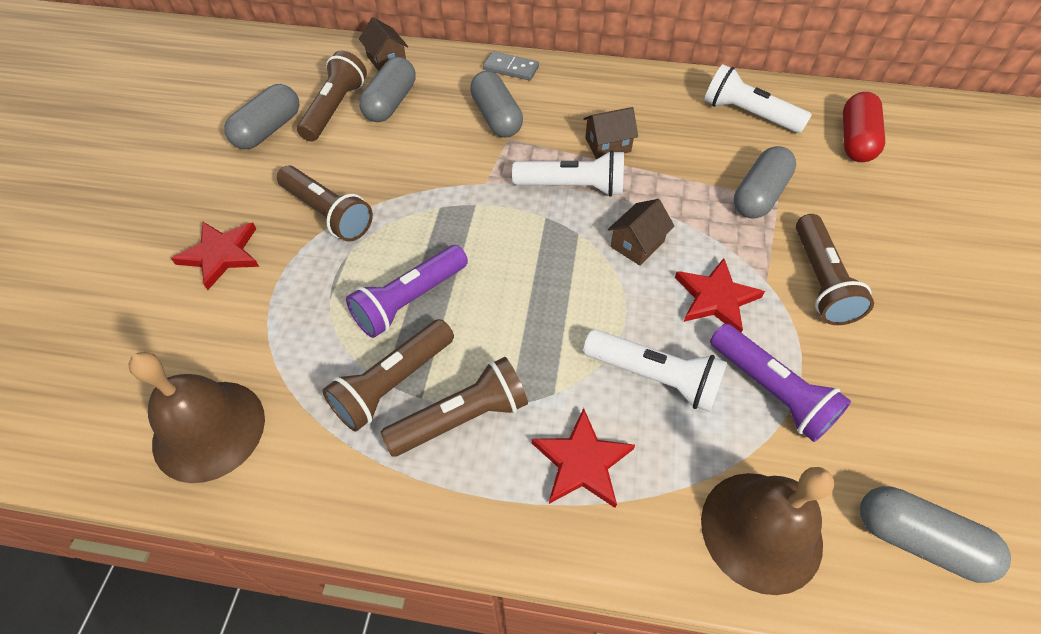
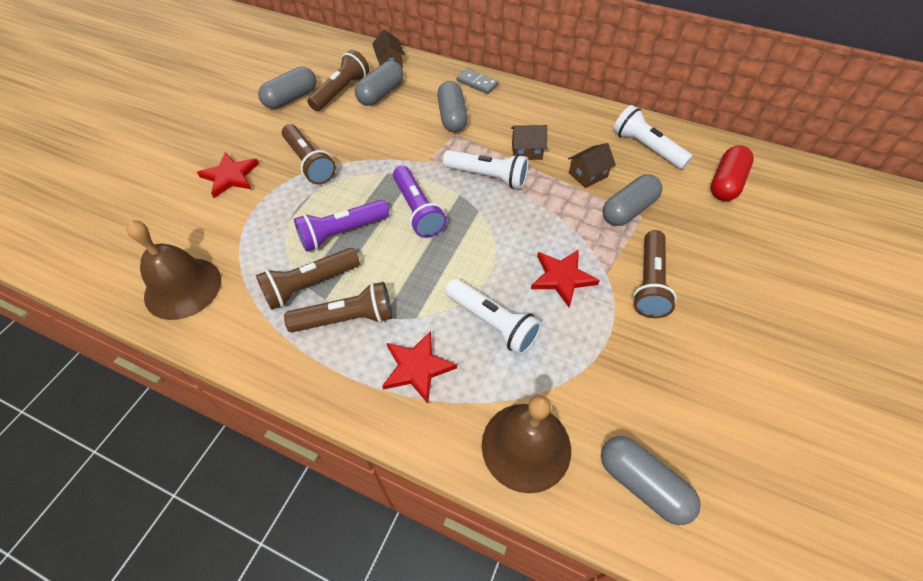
camera: 15 degrees right, 0 degrees up
(637, 244) = (519, 227): brown house -> brown house (588, 175)
(771, 391) = (575, 353): purple flashlight -> purple flashlight (417, 210)

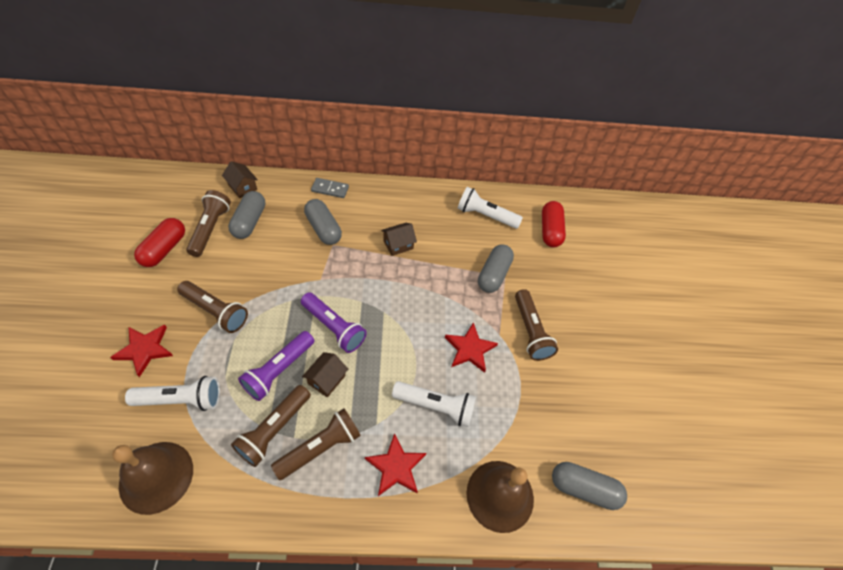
camera: 30 degrees left, 0 degrees up
(291, 98) = (164, 249): grey capsule -> red capsule
(488, 177) = (377, 278): white flashlight -> white flashlight (181, 399)
(588, 175) = (453, 252): brown house -> brown house (326, 379)

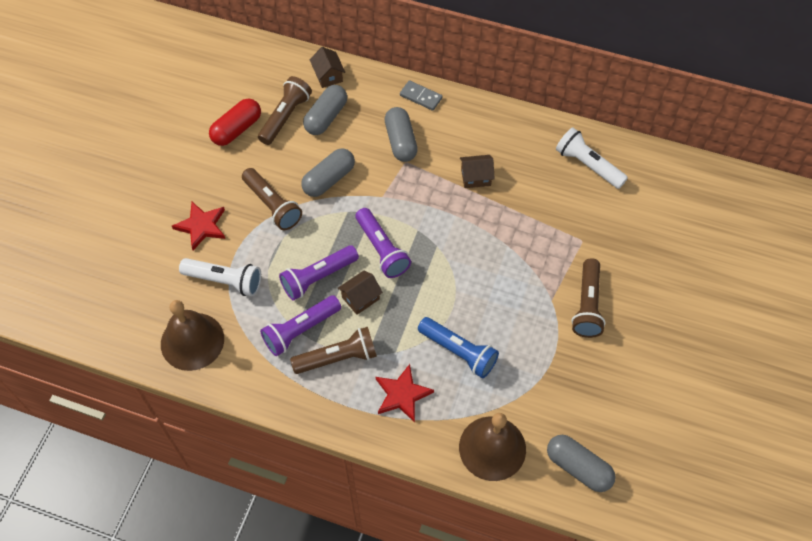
camera: 25 degrees right, 5 degrees up
(274, 430) = (300, 330): brown flashlight -> purple flashlight
(436, 406) = (459, 352): white flashlight -> blue flashlight
(470, 349) = (514, 306): red star -> none
(493, 274) = (570, 235): grey capsule -> grey capsule (329, 179)
(550, 230) = (659, 199): red capsule -> none

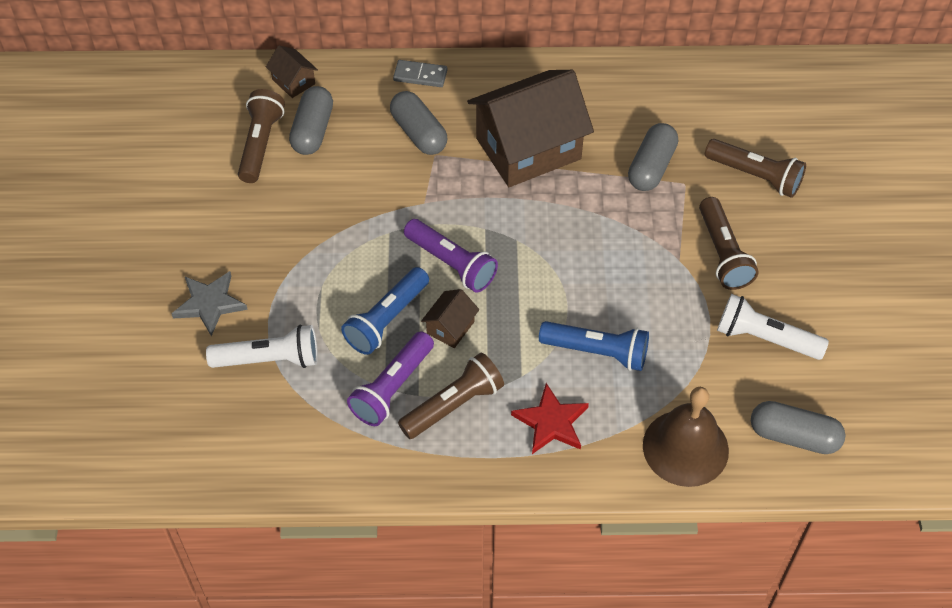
camera: 20 degrees left, 5 degrees down
(192, 341) = (259, 444): brown bell -> none
(201, 226) = (209, 304): red star -> grey star
(237, 129) = (204, 176): red capsule -> none
(272, 205) = (291, 252): brown flashlight -> brown flashlight (755, 176)
(318, 277) = (387, 320): purple flashlight -> blue flashlight
(329, 179) = (349, 202): grey capsule -> grey capsule (651, 167)
(476, 177) = (528, 148): brown house -> brown house, size x2.38
(588, 165) = (653, 98): white flashlight -> white flashlight (765, 338)

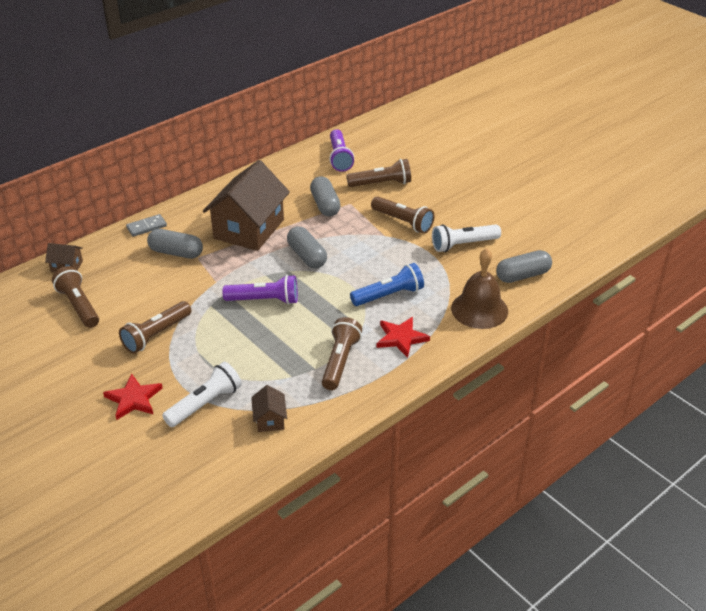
camera: 40 degrees left, 15 degrees down
(209, 304) = (133, 399): grey star -> red star
(301, 235) = (156, 335): none -> brown flashlight
(313, 131) = (107, 283): grey capsule -> grey capsule (307, 256)
(387, 320) = (256, 345): blue flashlight -> none
(392, 388) = (296, 374): purple flashlight -> purple flashlight (339, 158)
(450, 327) = (297, 328): brown house -> brown house (270, 419)

